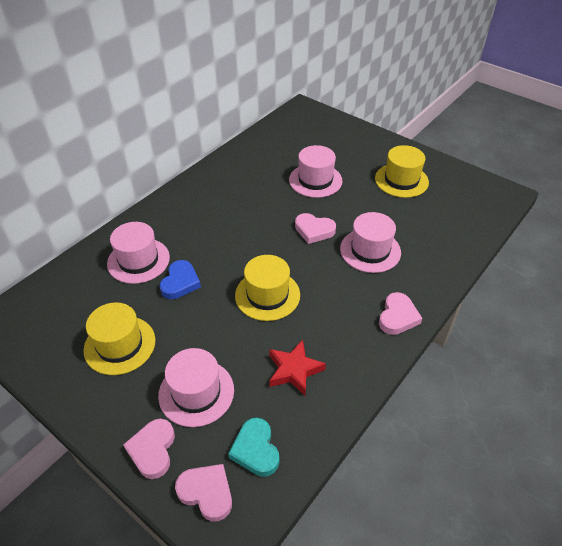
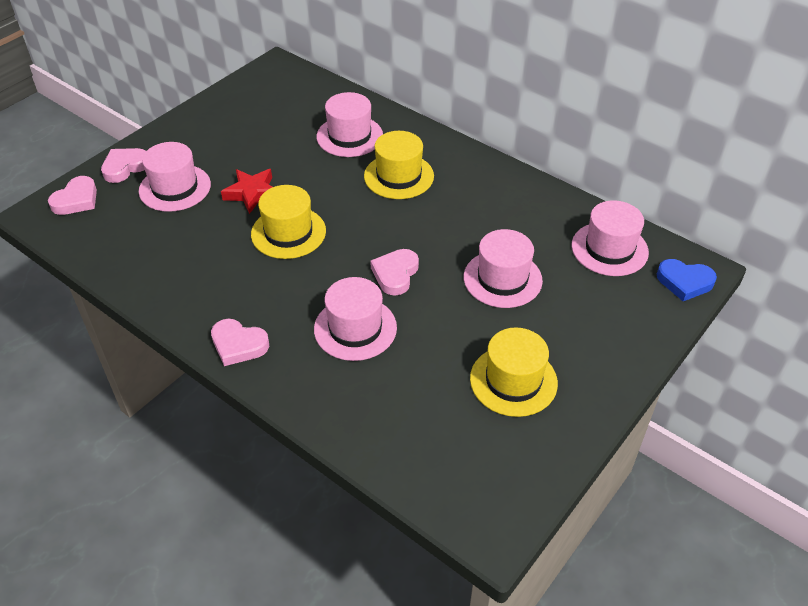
camera: 90 degrees right, 0 degrees up
(120, 345) = (239, 137): yellow hat -> yellow hat (399, 176)
(152, 450) = (125, 167): pink heart -> pink heart turned 45 degrees counterclockwise
(180, 282) = (314, 167): blue heart -> blue heart (684, 282)
(255, 449) = (105, 227): turquoise heart -> none
(286, 136) = (609, 249): none -> pink hat
(294, 370) = (183, 253): red star -> red star (252, 193)

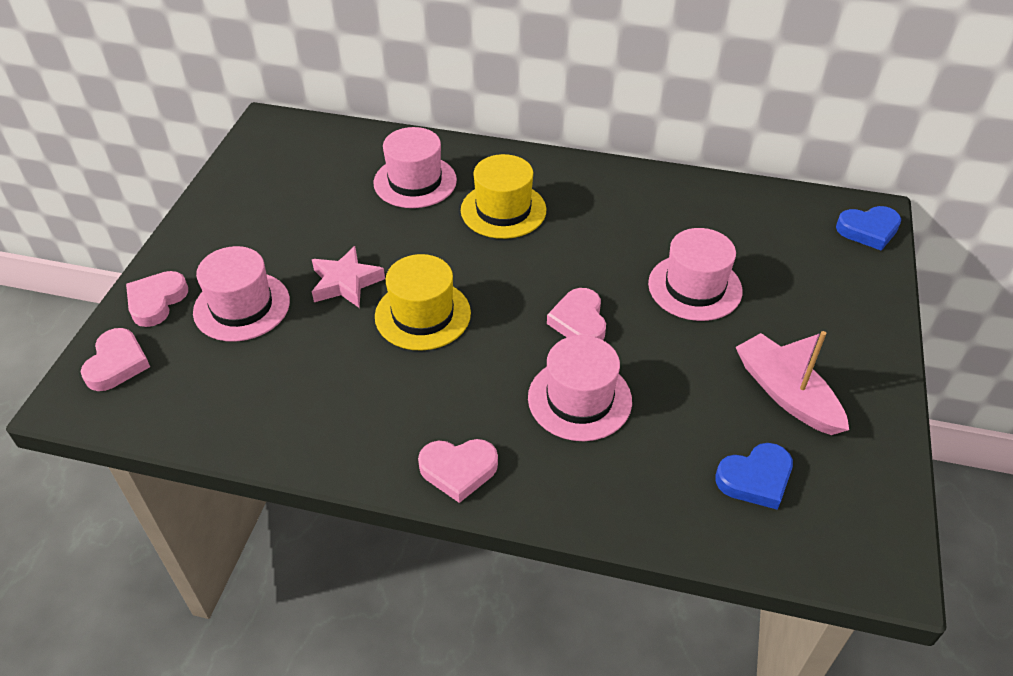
camera: 25 degrees left, 0 degrees up
(252, 193) = (346, 282): red star -> pink star
(441, 431) = (755, 479): none -> blue heart
(513, 381) = (786, 394): yellow hat -> pink boat
(609, 249) = (775, 220): pink hat -> none

